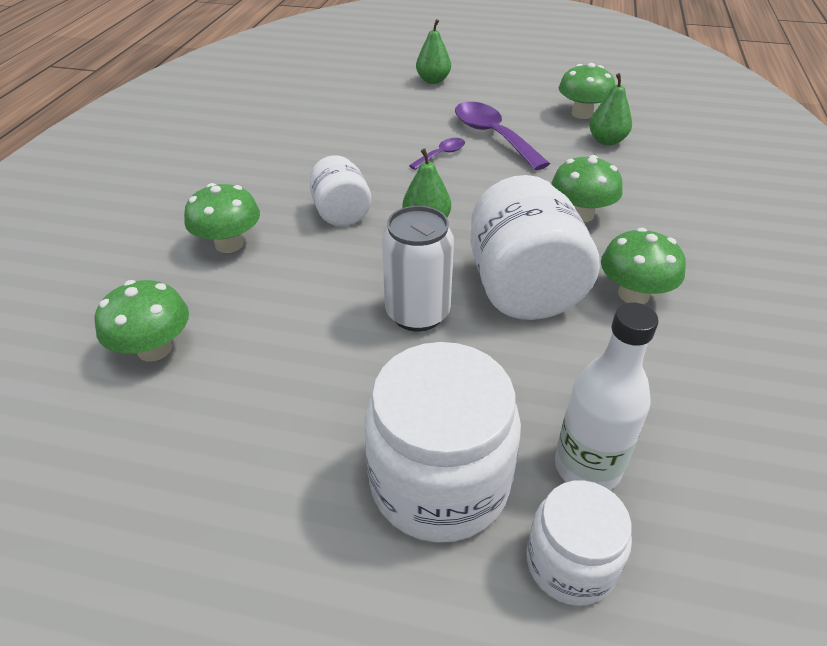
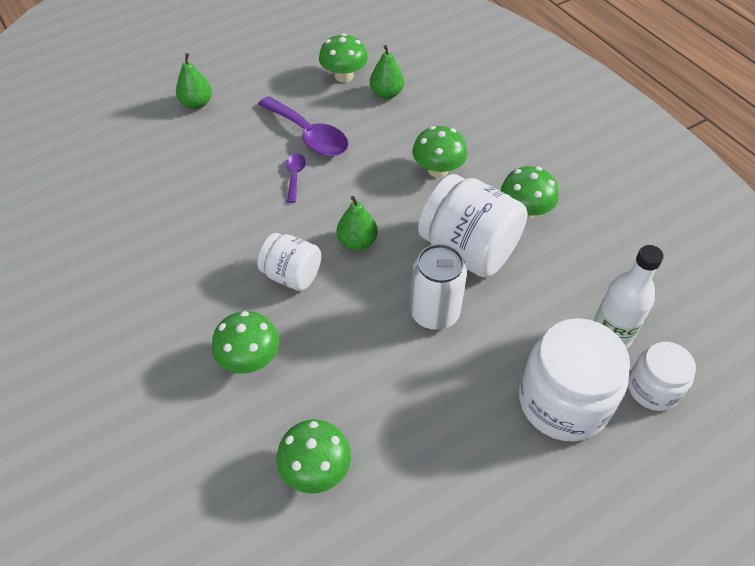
camera: 45 degrees left, 10 degrees up
(492, 136) = (309, 135): purple spoon -> purple spoon turned 150 degrees counterclockwise

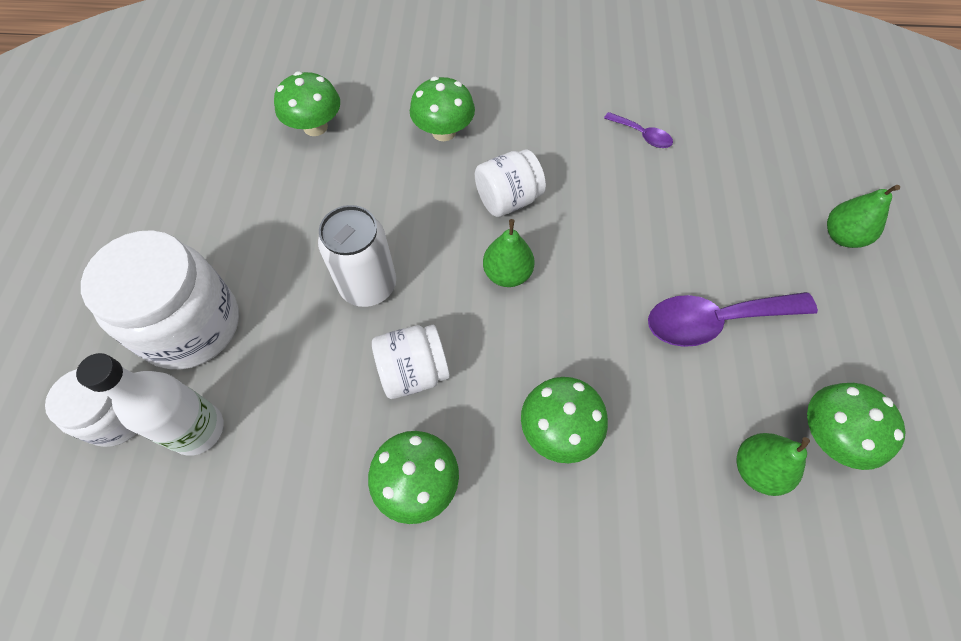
camera: 125 degrees right, 10 degrees up
(295, 176) = (648, 270): purple spoon -> purple spoon (642, 135)
(468, 250) = (413, 371): white jar -> white jar, size x0.58

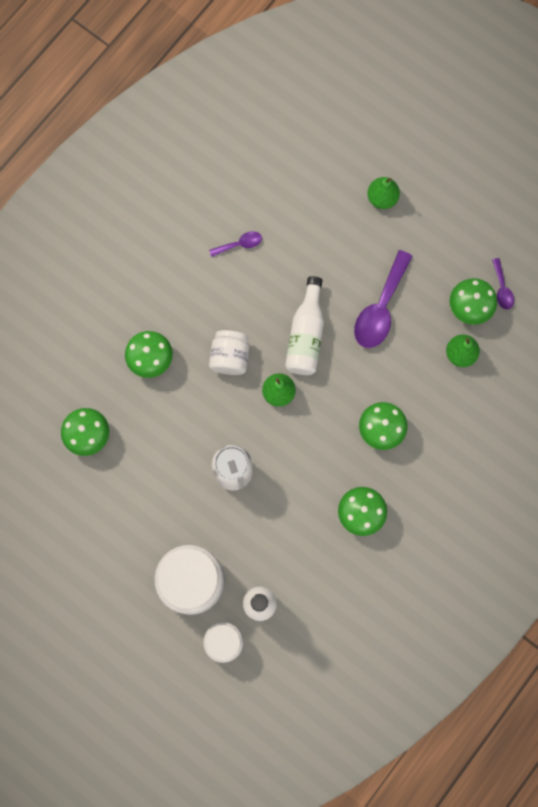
camera: 55 degrees left, 15 degrees up
(413, 371) = (302, 479): white jar -> none
(603, 259) = (306, 335): none -> white bottle
(900, 464) = (502, 288): none -> purple spoon

